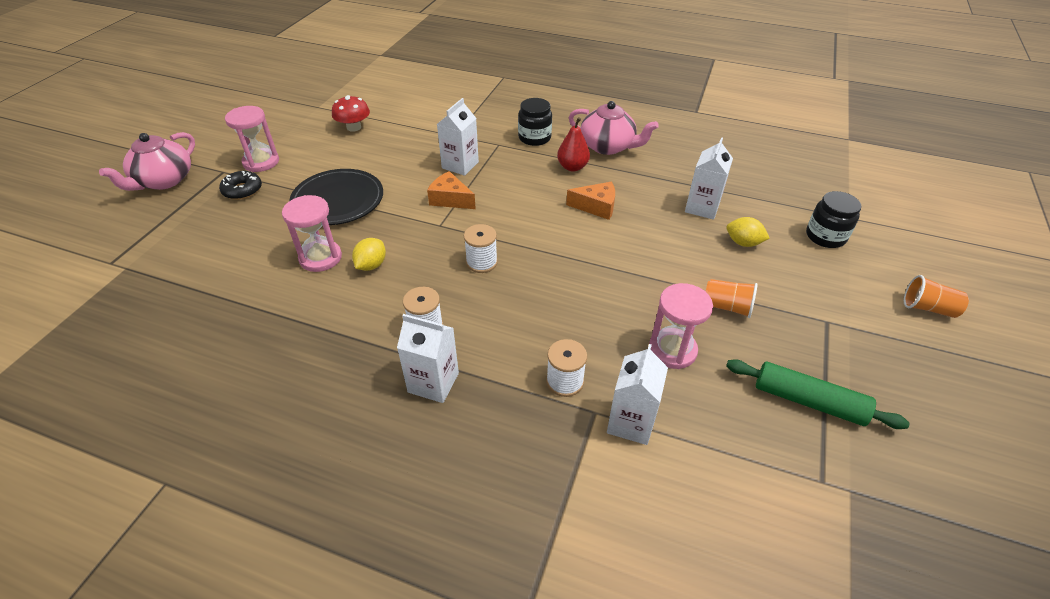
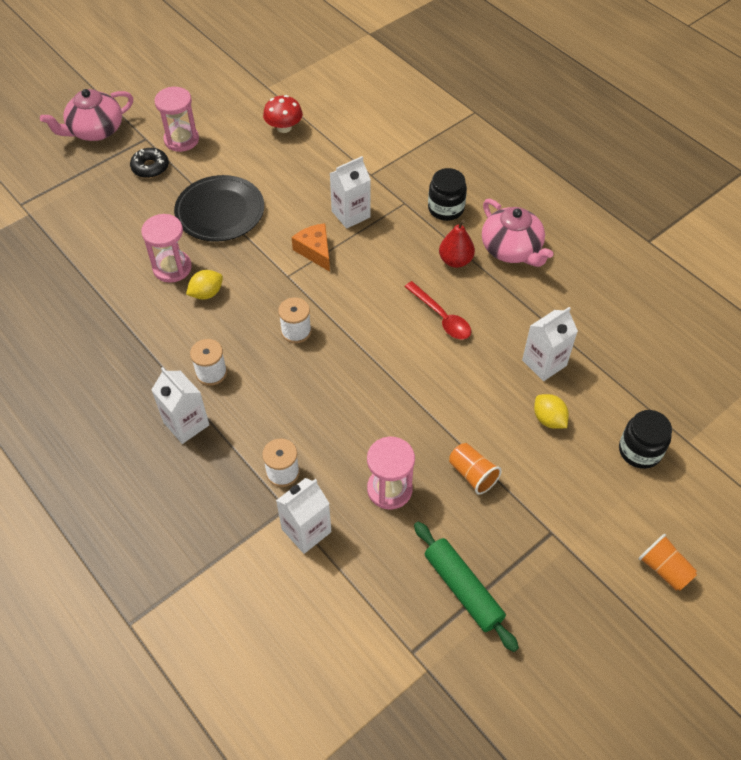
camera: 30 degrees right, 10 degrees up
(596, 207) = (441, 317): orange cheese -> red spoon

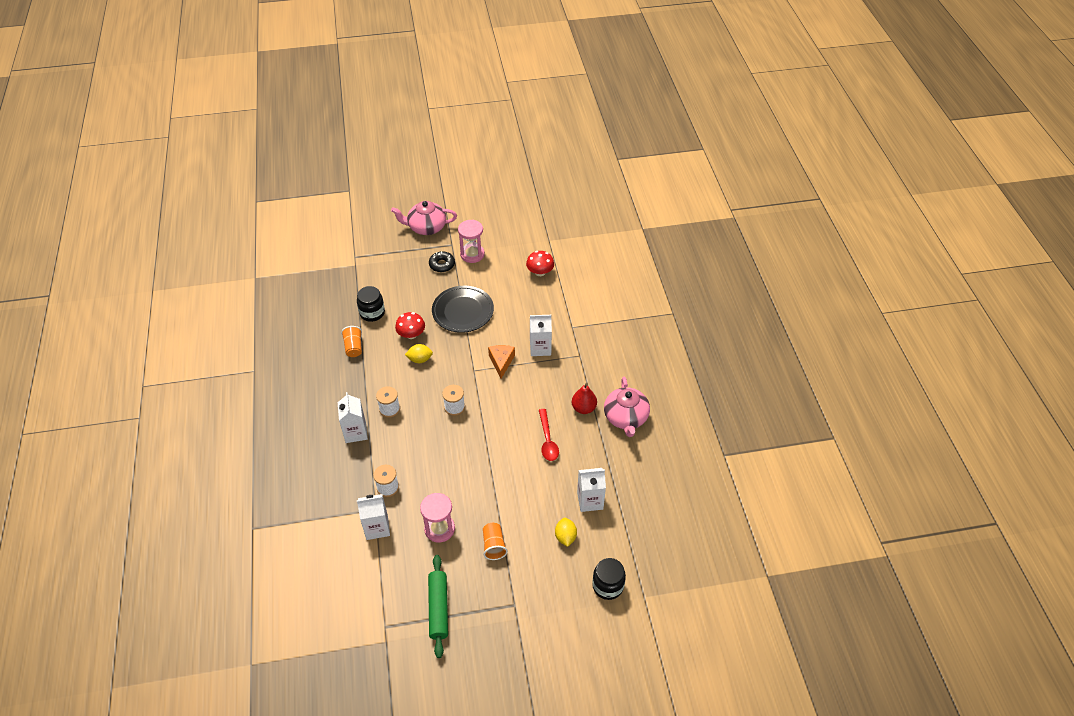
camera: 30 degrees right, 5 degrees down
(172, 268) = (411, 334): pink hourglass -> red mushroom
(446, 208) = (603, 371): black jar -> black jar (372, 313)
(664, 569) = (565, 664): orange cup -> orange cup (354, 347)

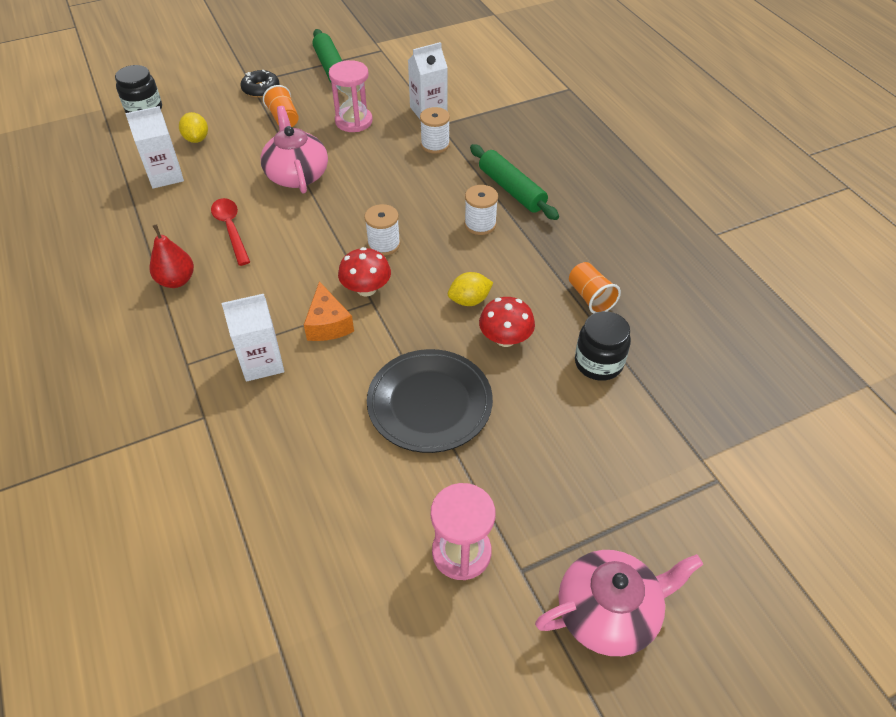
camera: 165 degrees right, 0 degrees up
(355, 432) = (511, 190): white carton -> green rolling pin
(442, 265) = (518, 505): black donut -> black donut (261, 89)
(540, 272) = (288, 538): red mushroom -> red mushroom (366, 289)
(626, 418) = (106, 280): pink teapot -> pink teapot (297, 175)

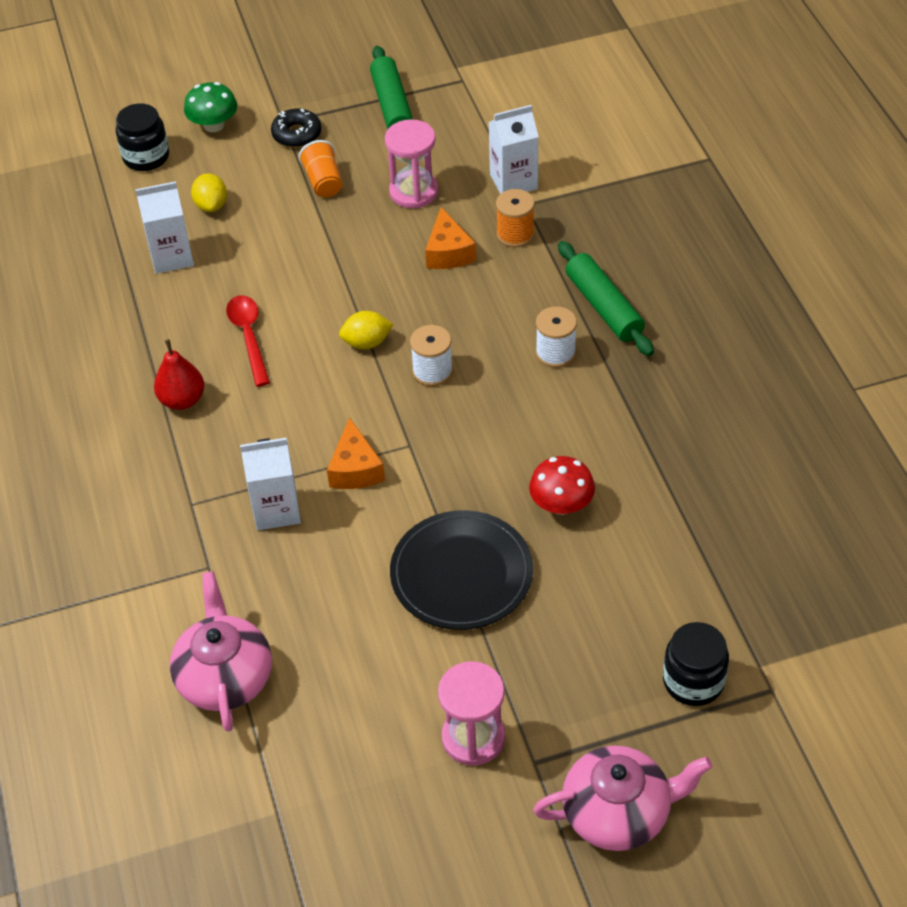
camera: 10 degrees right, 0 degrees up
(197, 87) = (214, 125): none -> green mushroom
(297, 175) = (334, 266): pink teapot -> pink teapot (225, 676)
(366, 289) = (405, 428): red mushroom -> none
(385, 160) = (448, 252): none -> orange cheese
(435, 145) = (515, 234): white spool -> orange spool
(469, 300) = (526, 453): yellow lemon -> yellow lemon (367, 342)
(590, 297) = (674, 461): orange cup -> none
(598, 363) = (666, 543): black jar -> black jar (693, 681)

